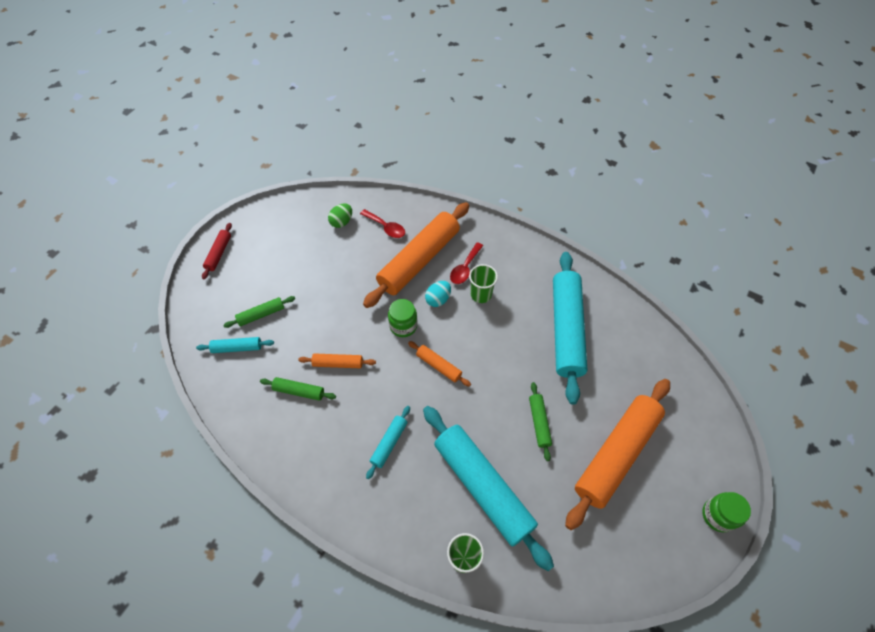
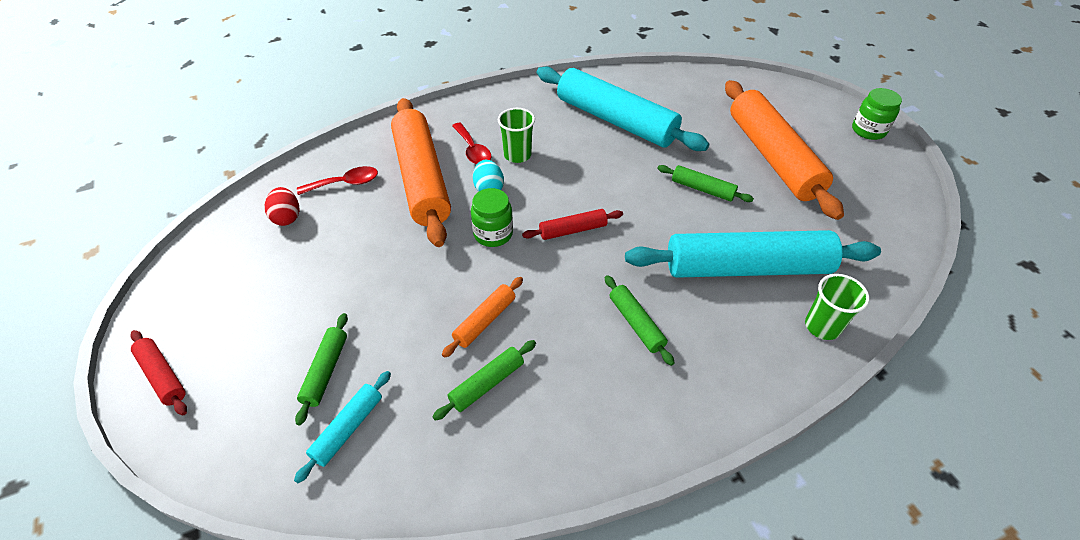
camera: 55 degrees left, 10 degrees down
(341, 222) = (287, 217): green egg -> red egg
(389, 443) = (636, 323): turquoise rolling pin -> green rolling pin
(438, 366) = (572, 230): orange rolling pin -> red rolling pin

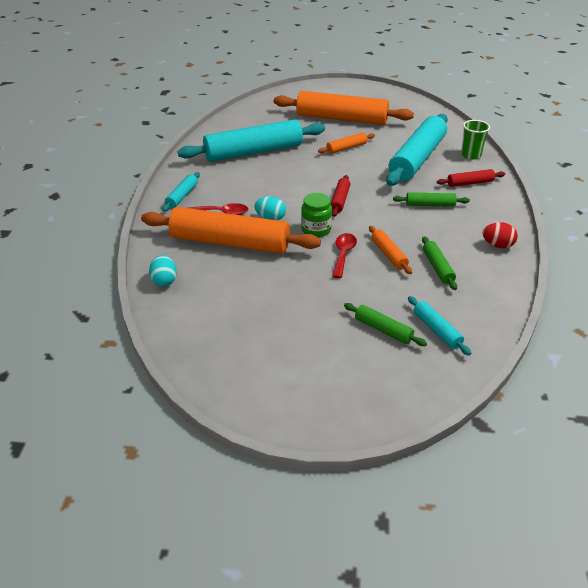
camera: 60 degrees left, 10 degrees down
(163, 376) = (330, 413): red rolling pin -> red rolling pin (470, 183)
(287, 217) = (208, 317): red egg -> red egg (497, 245)
(331, 164) = (164, 281): none -> turquoise egg
(345, 183) = (197, 279): red spoon -> red spoon (343, 254)
(483, 111) = (182, 196): none -> turquoise rolling pin
(517, 155) = (247, 197): green cup -> none
(702, 189) = (346, 148): green rolling pin -> orange rolling pin
(868, 130) = (349, 86): green jar -> none

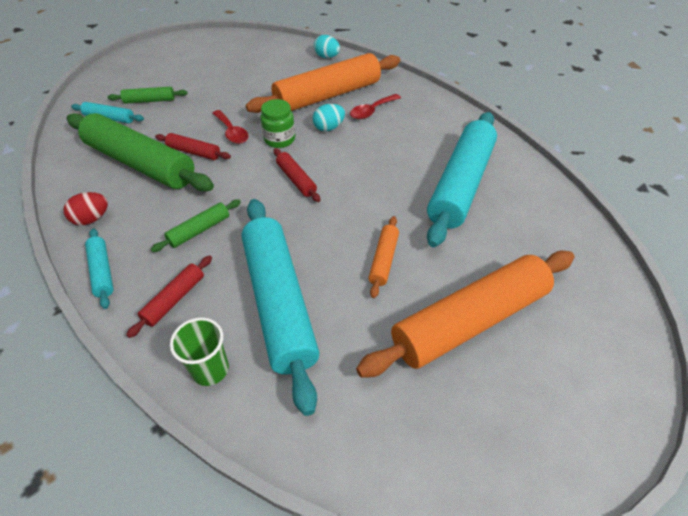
camera: 135 degrees right, 10 degrees up
(182, 196) = (425, 106): turquoise rolling pin -> turquoise rolling pin (102, 271)
(388, 254) = (194, 152): orange rolling pin -> red rolling pin
(437, 267) = (140, 163): green rolling pin -> green rolling pin, size x2.25

